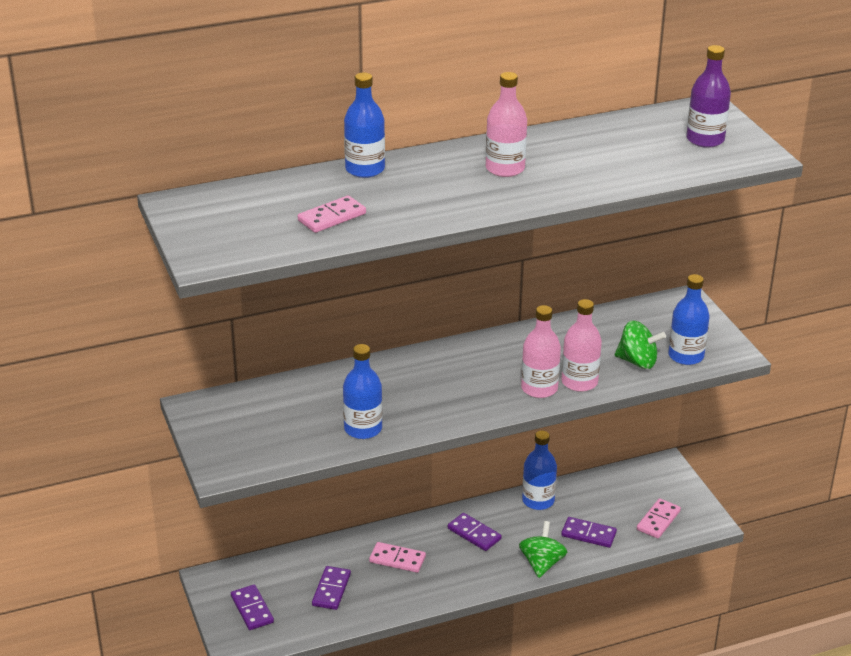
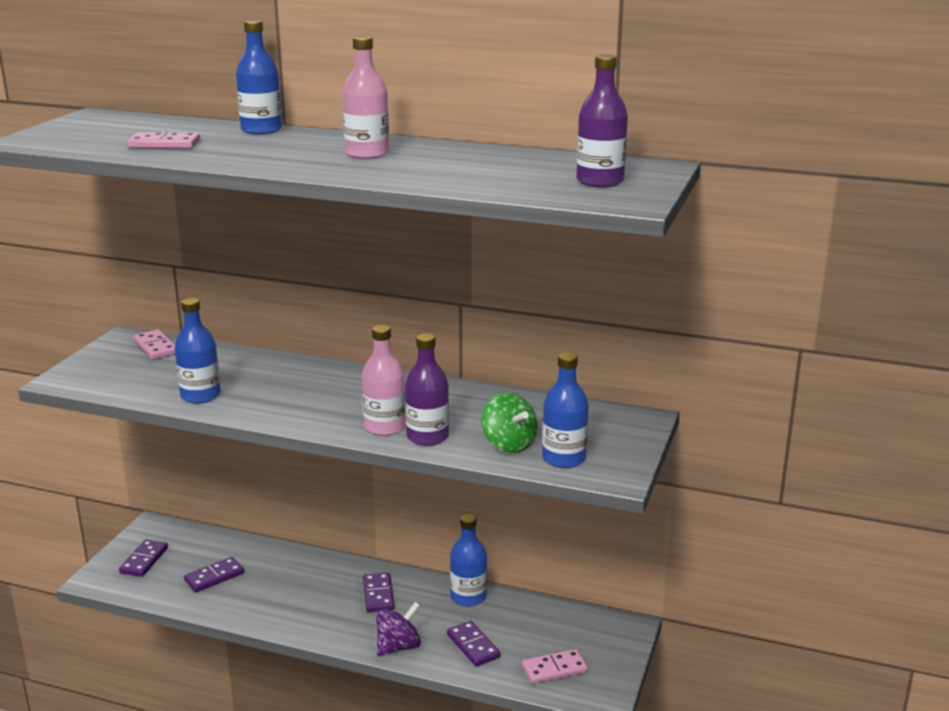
camera: 40 degrees right, 10 degrees down
(397, 559) = (292, 581): pink domino -> pink domino (156, 347)
(542, 563) = (398, 647): green spinning top -> purple spinning top
(579, 382) = (427, 437): pink bottle -> purple bottle

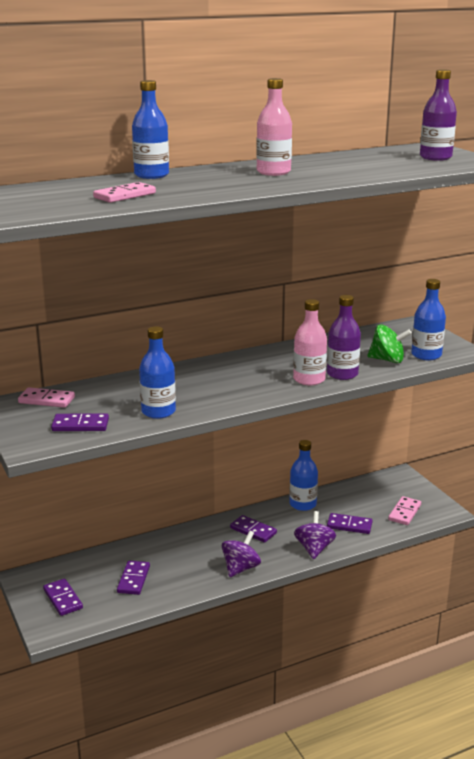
camera: 45 degrees left, 0 degrees up
(127, 379) = (80, 425): none -> purple domino
(306, 622) = (240, 568): none -> purple spinning top

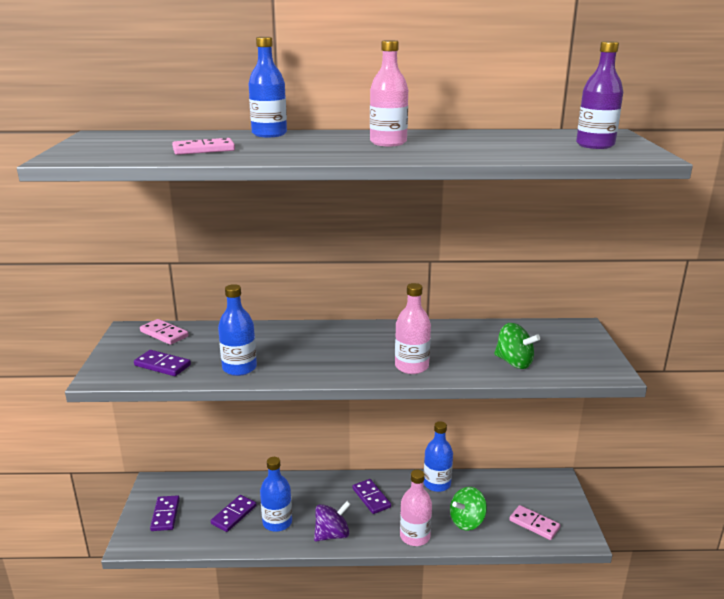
camera: 25 degrees right, 0 degrees up
(314, 549) = (415, 536): purple spinning top -> pink bottle
(342, 374) = (451, 368): purple bottle -> none
(349, 525) = (467, 521): purple domino -> green spinning top
(404, 512) = (534, 524): pink domino -> pink domino turned 75 degrees clockwise
(426, 355) = (562, 366): blue bottle -> blue bottle (277, 522)

